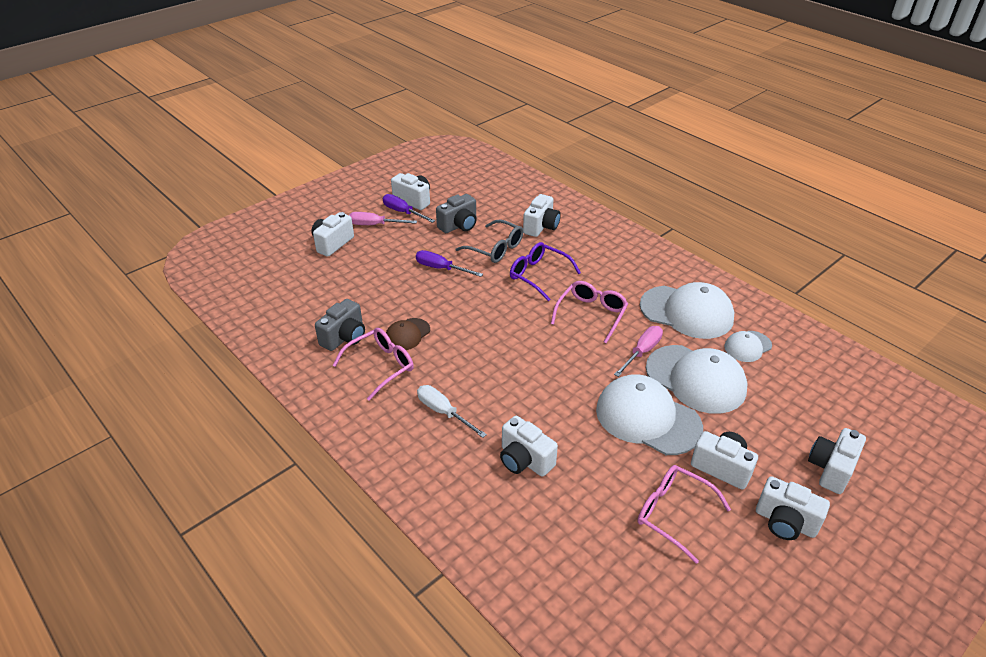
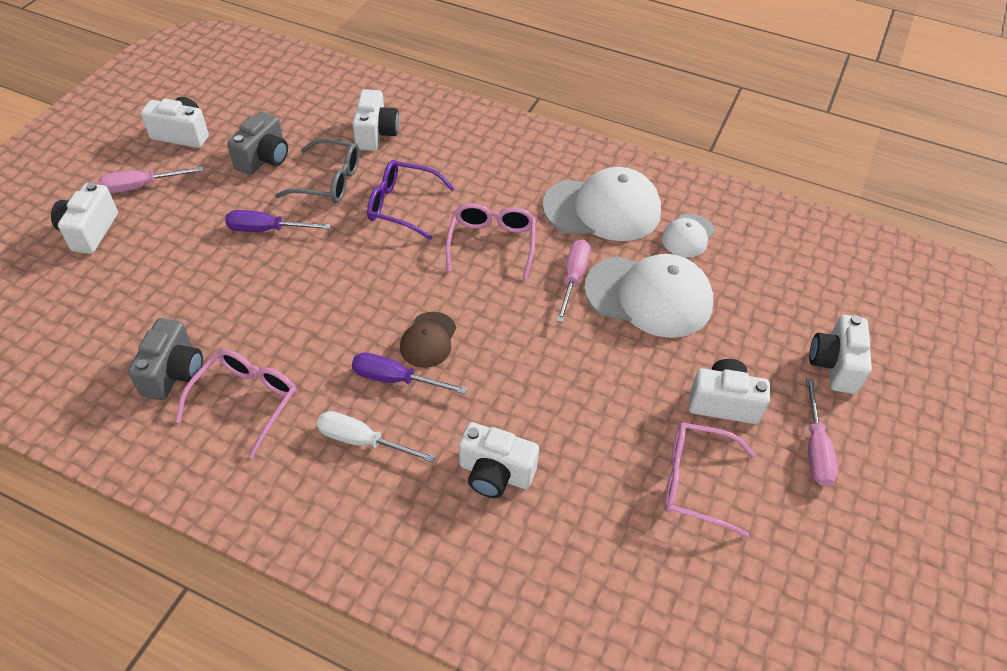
camera: 25 degrees left, 10 degrees up
(403, 212) = (174, 157): purple screwdriver -> purple screwdriver (396, 379)
(407, 334) = (263, 342): brown cap -> brown cap (428, 340)
(647, 418) = (616, 366): white cap -> none
(785, 522) = (815, 448): white camera -> pink screwdriver

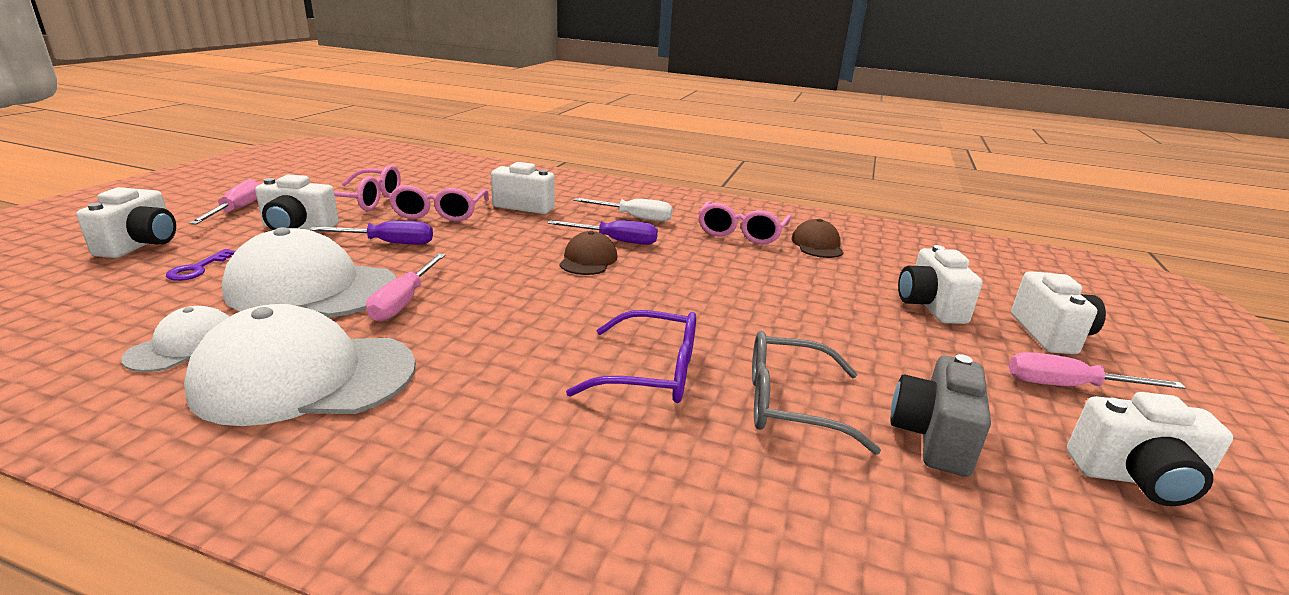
camera: 175 degrees right, 25 degrees down
(141, 186) = (1068, 386): pink screwdriver -> pink screwdriver turned 150 degrees counterclockwise
(174, 373) = (817, 245): grey camera -> brown cap
(267, 230) = (831, 340): purple screwdriver -> purple screwdriver (388, 243)
(376, 134) = (753, 503): white camera -> white camera (930, 306)
(492, 243) = (509, 332): pink glasses -> pink glasses (439, 213)
(753, 324) = (197, 269): none -> purple key

